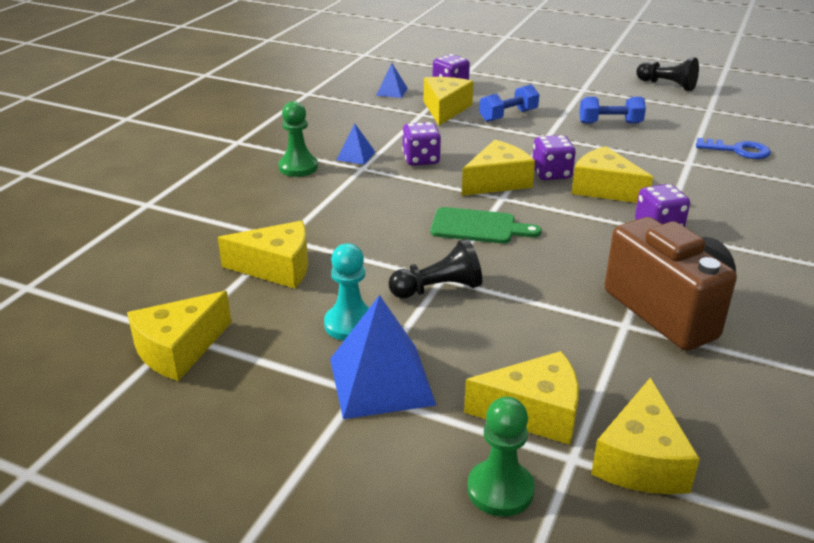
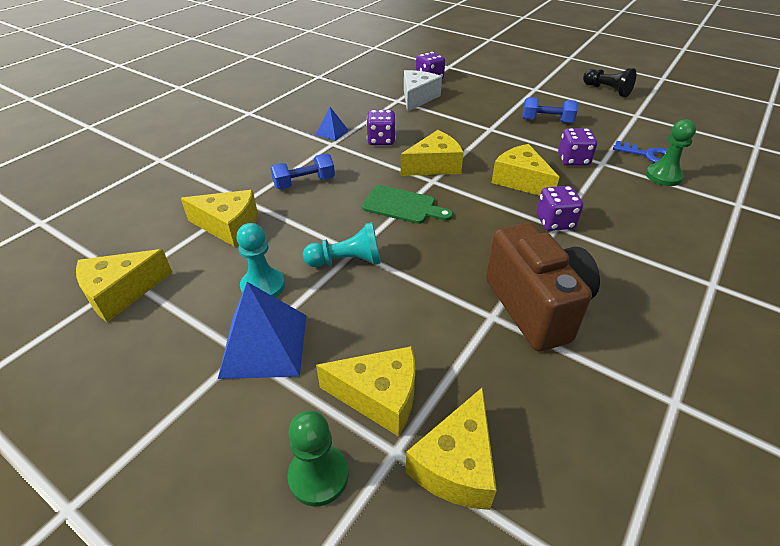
camera: 10 degrees right, 10 degrees up
(298, 167) = (284, 138): green pawn -> green pawn (663, 176)
(392, 91) = (382, 79): blue pyramid -> none
(438, 289) = (347, 261): black pawn -> turquoise pawn
(445, 109) = (417, 98): yellow cheese -> white cheese
(508, 116) = (465, 107): blue dumbbell -> blue dumbbell (304, 183)
(551, 174) = (481, 162): purple dice -> purple dice (573, 160)

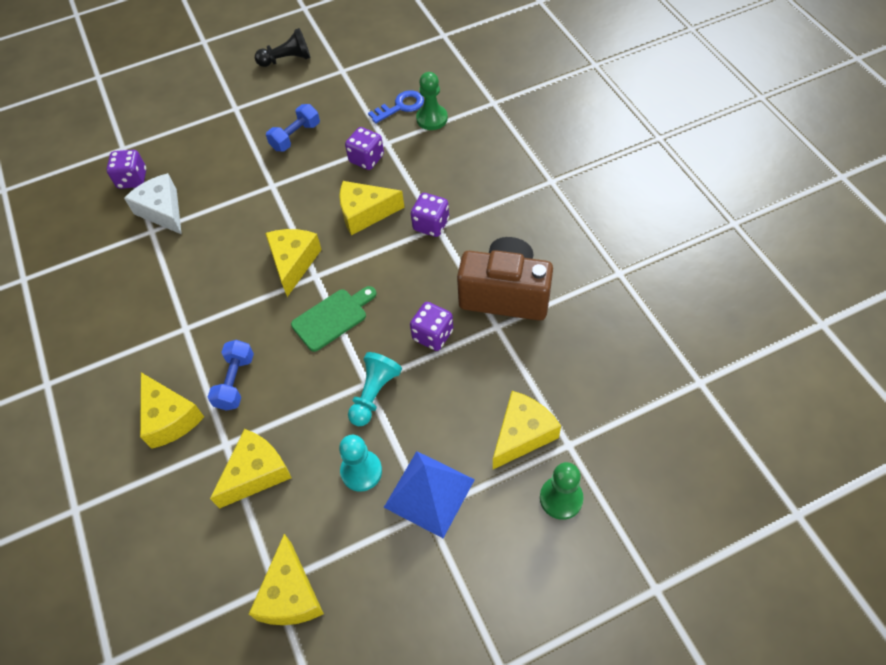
camera: 55 degrees left, 15 degrees up
(332, 132) = (163, 319): blue pyramid -> none
(381, 140) = (215, 283): purple dice -> purple dice (433, 335)
(456, 464) = (595, 415): yellow cheese -> yellow cheese (170, 418)

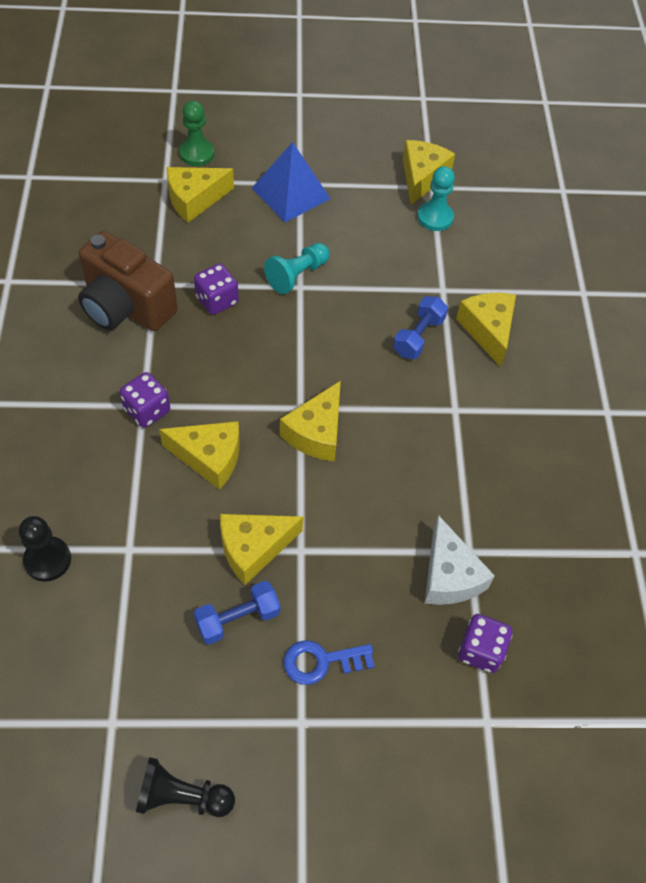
camera: 165 degrees left, 0 degrees up
(256, 473) = (422, 258): yellow cheese -> yellow cheese (253, 548)
(332, 318) = (302, 356): green cutting board -> none
(361, 471) = (336, 226): turquoise pawn -> turquoise pawn (435, 217)
(366, 159) = (166, 535): purple dice -> none
(401, 106) = (73, 602): blue key -> blue key (321, 661)
(432, 118) = (48, 560): green pawn -> black pawn

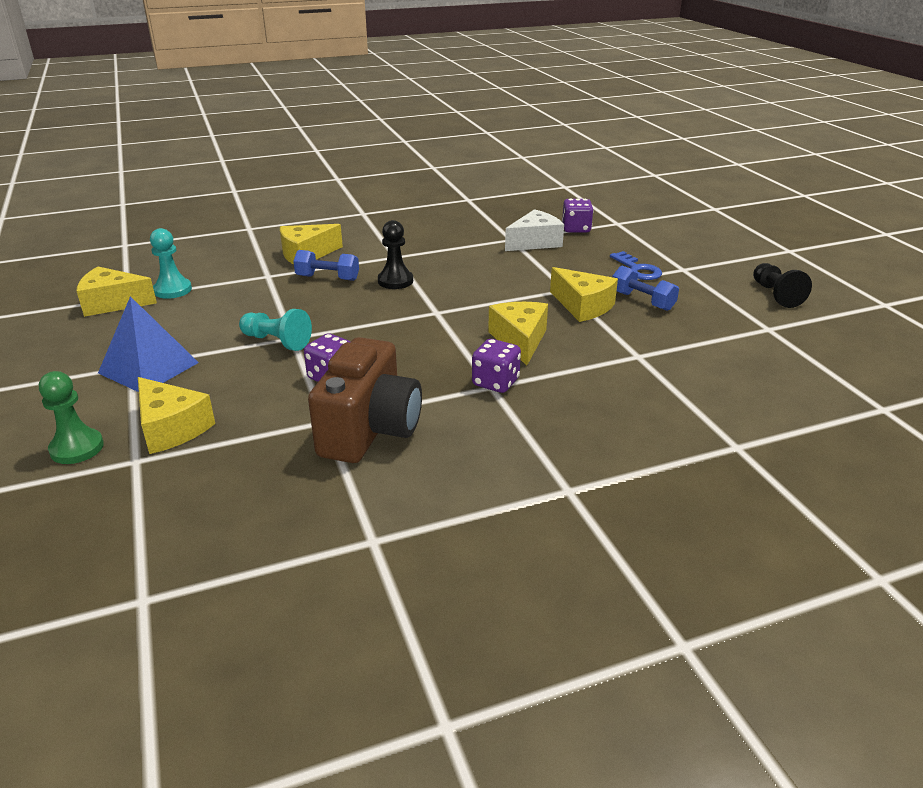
camera: 105 degrees left, 25 degrees down
(48, 560) = (689, 391): black pawn -> black pawn (395, 281)
(316, 432) = (457, 301): yellow cheese -> none

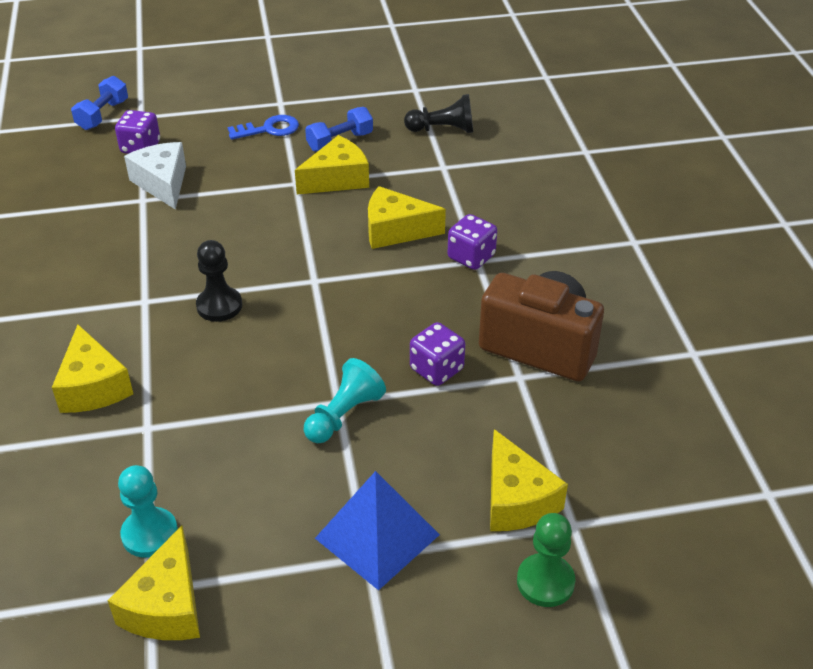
camera: 80 degrees left, 10 degrees up
(171, 428) = (516, 499): yellow cheese -> yellow cheese turned 105 degrees clockwise
(327, 278) = (183, 366): blue dumbbell -> blue dumbbell (103, 115)
(775, 295) = (355, 69): black pawn -> black pawn (443, 129)

